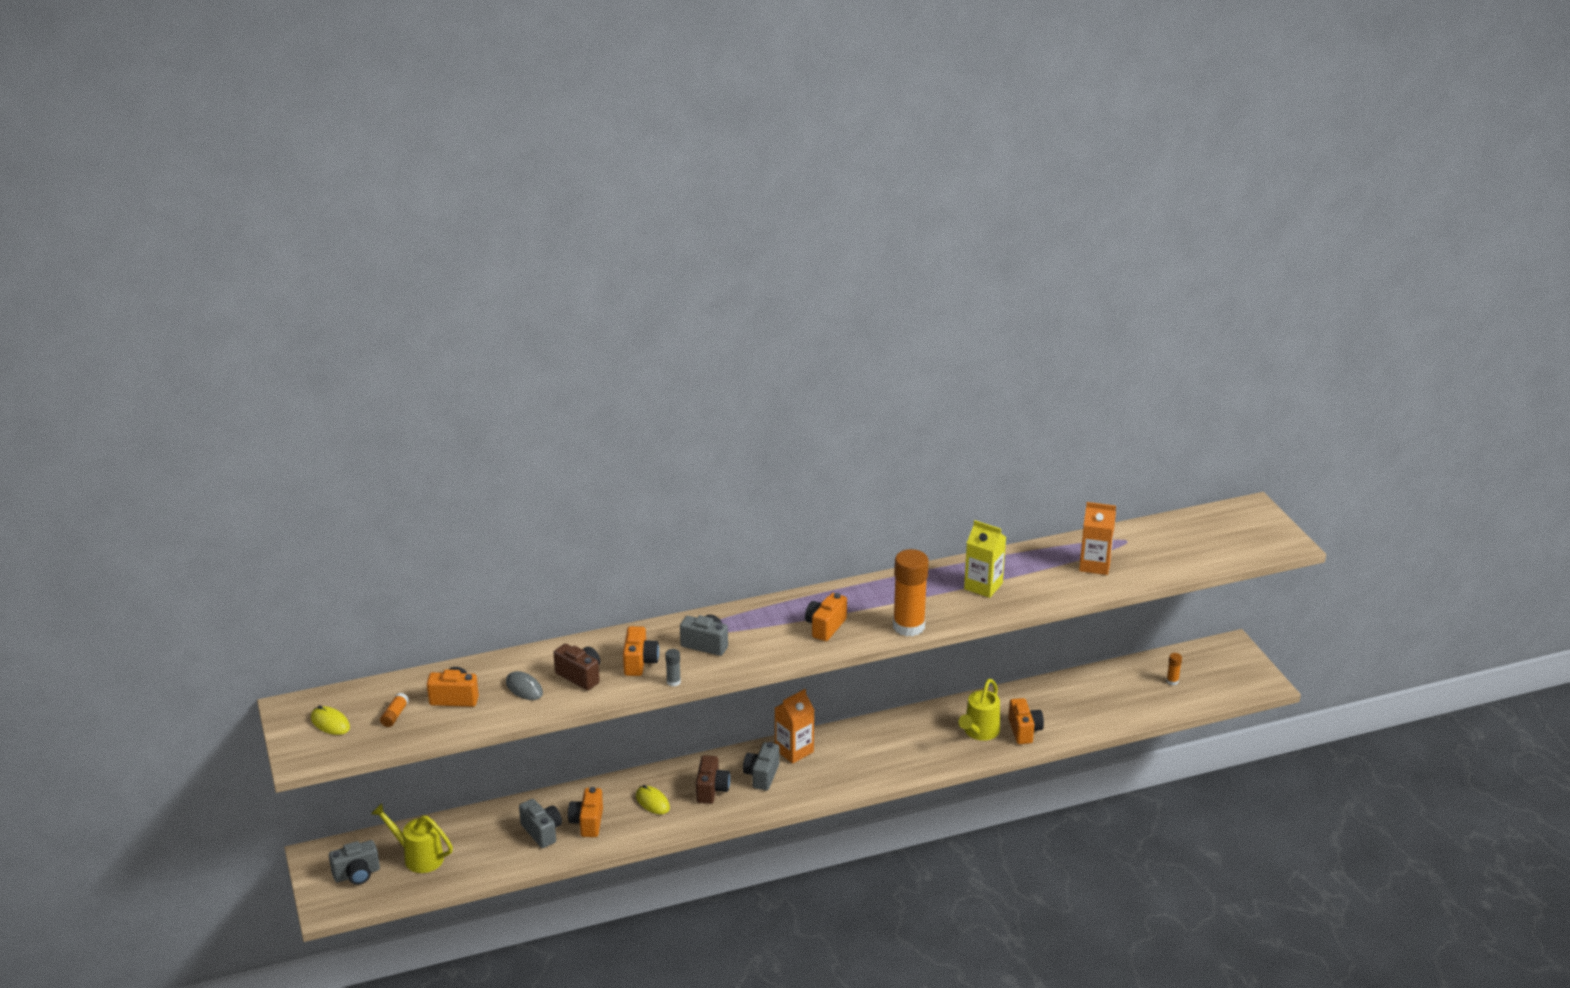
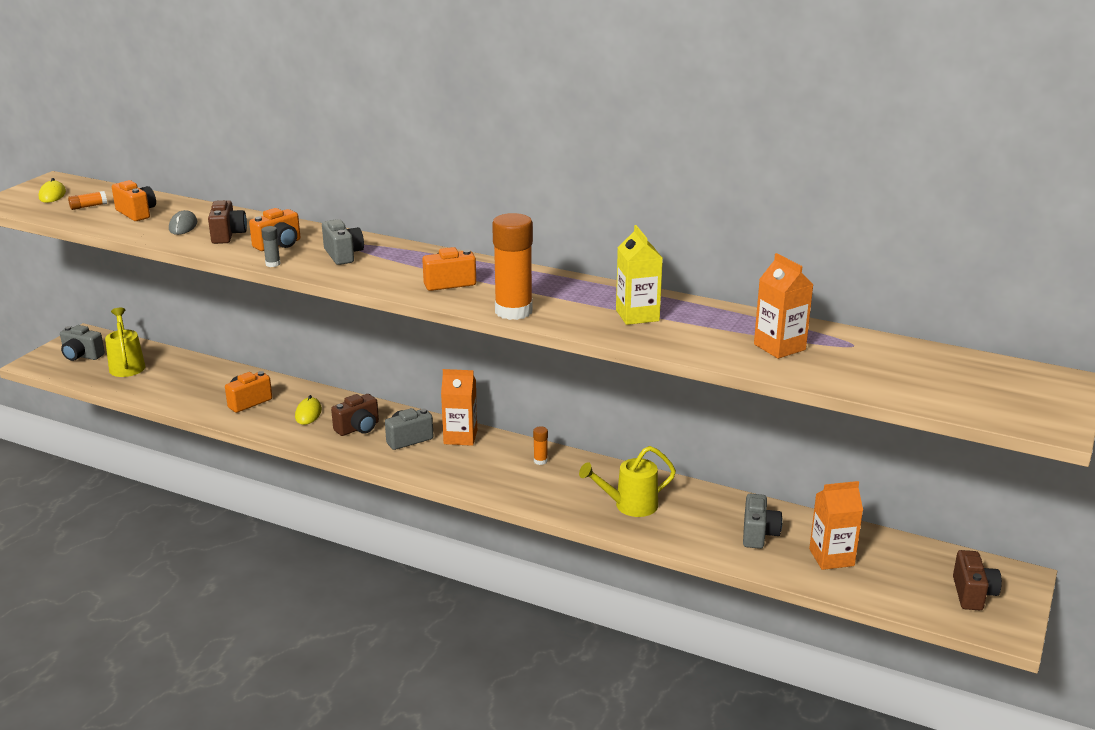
camera: 45 degrees right, 5 degrees down
(542, 832) = (213, 392): grey camera -> grey camera (758, 534)
(1024, 731) = (672, 526): orange camera -> none
(1132, 694) = (831, 557): none -> orange carton
(1172, 681) = (895, 570): orange glue stick -> orange glue stick (540, 461)
(1225, 671) = (972, 594): none -> brown camera

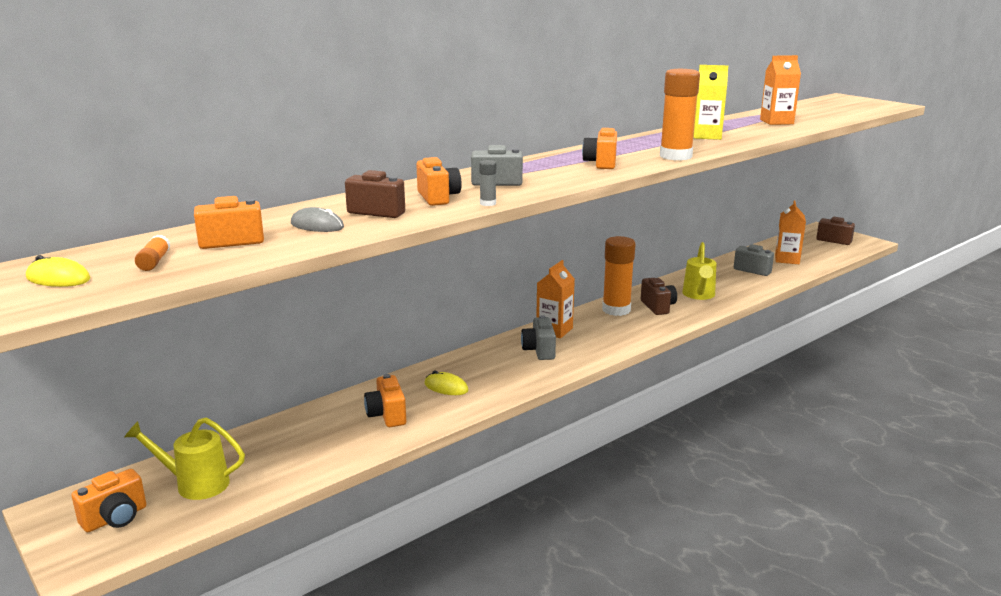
camera: 65 degrees left, 5 degrees down
(82, 356) = (115, 518): grey camera -> orange camera
(358, 428) = (499, 368): brown camera -> brown camera (658, 307)
(540, 461) = (616, 310): orange glue stick -> orange glue stick, size x2.37

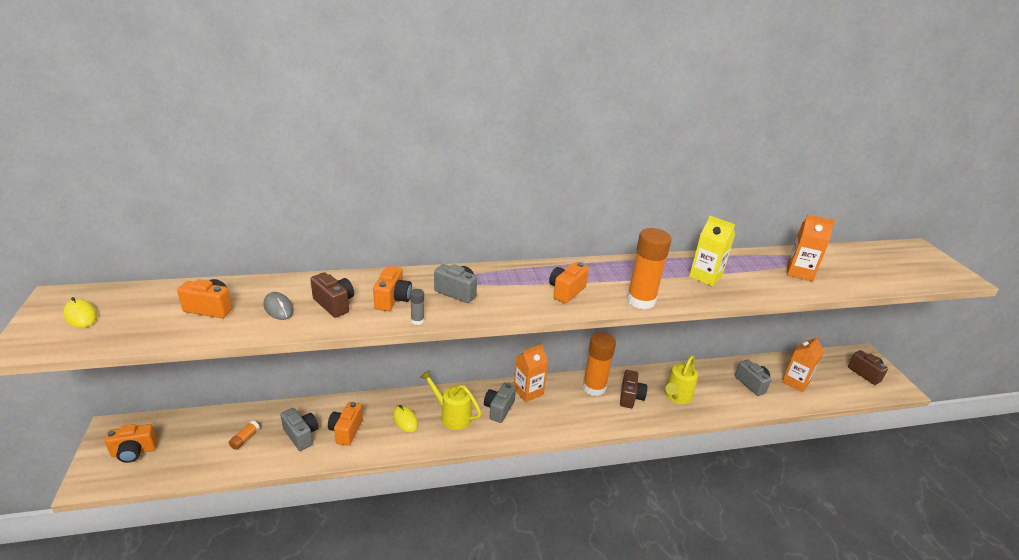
camera: 25 degrees right, 10 degrees up
(154, 262) = (145, 316): orange glue stick -> orange glue stick (245, 439)
(195, 484) = (194, 442): yellow watering can -> yellow watering can (452, 416)
(335, 435) = (301, 435): none -> grey camera

